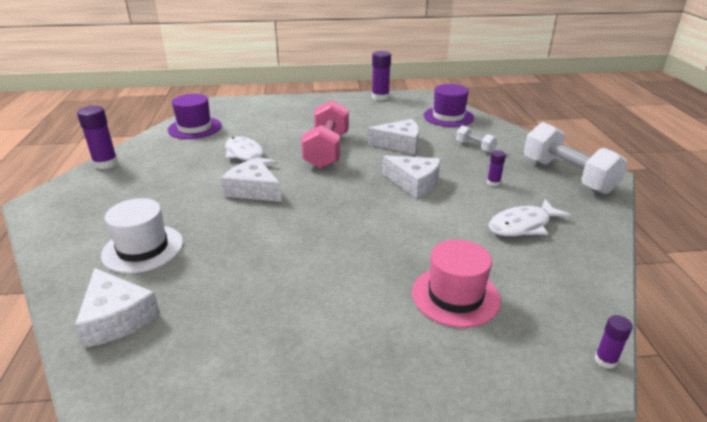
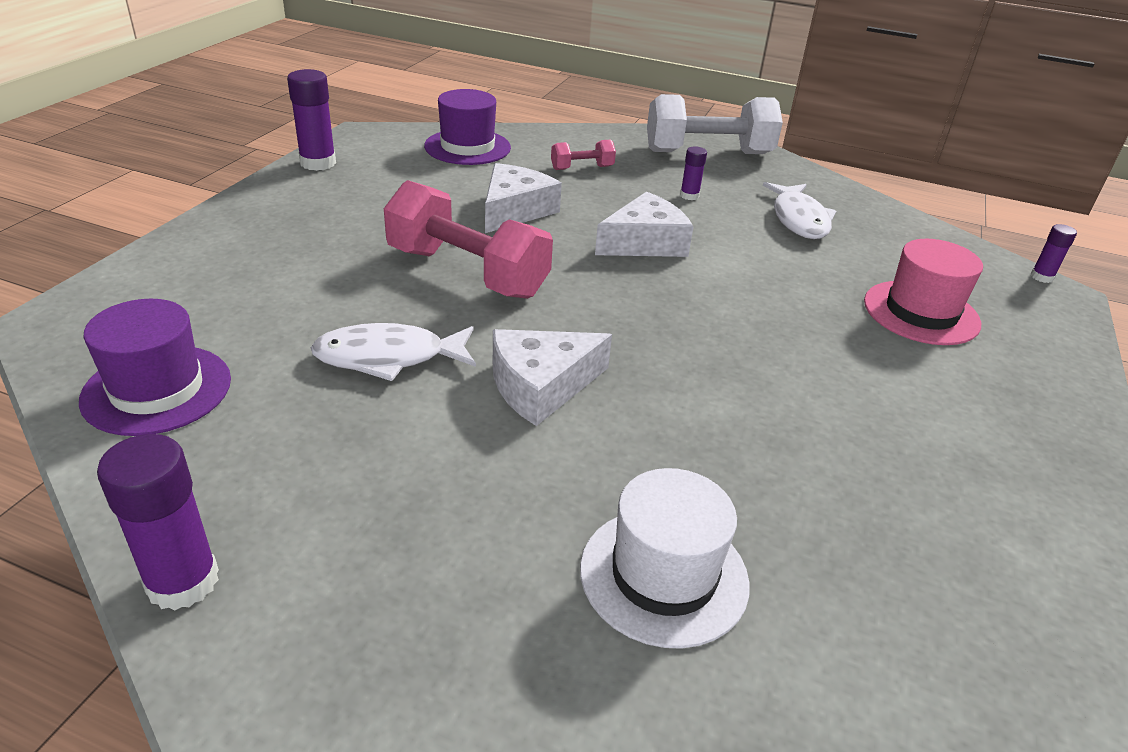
camera: 65 degrees left, 5 degrees up
(117, 317) = (881, 648): white cheese -> none
(475, 147) = (582, 168): white dumbbell -> pink dumbbell

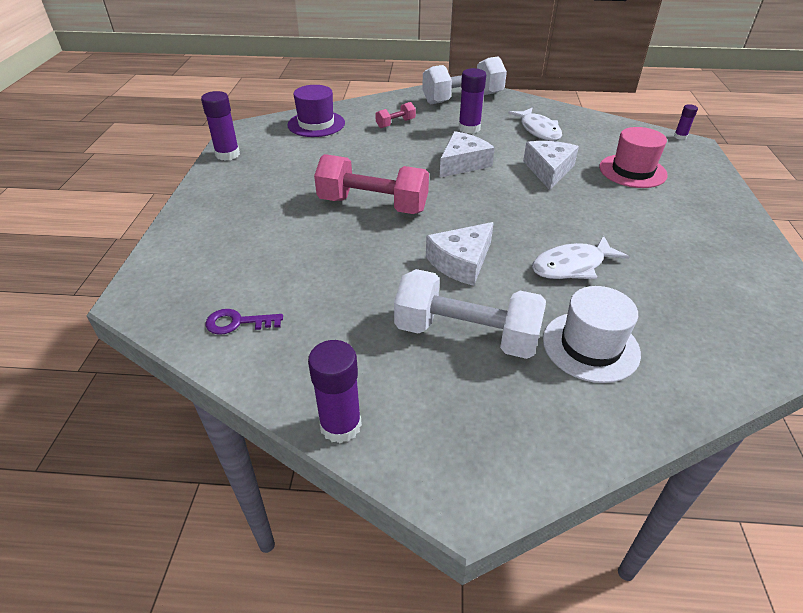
camera: 15 degrees left, 5 degrees up
(157, 389) = (237, 323): purple hat -> purple key
(388, 357) = (363, 268): white fish -> white fish (572, 266)
(471, 498) = (466, 335): none -> white dumbbell
(515, 210) = (374, 159): white cheese -> white cheese (548, 170)
(689, 196) = (469, 128): purple glue stick -> purple glue stick, size x1.83

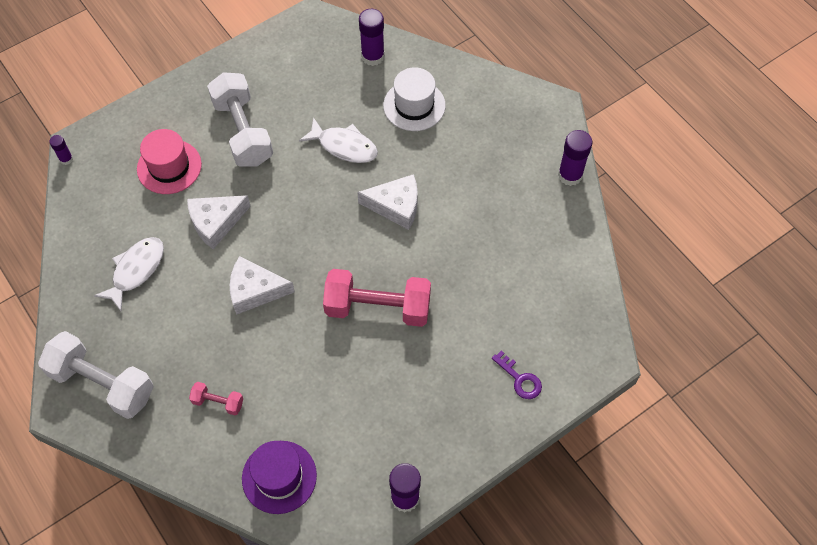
camera: 130 degrees left, 20 degrees up
(237, 323) = (563, 280): purple key -> purple key (520, 379)
(373, 205) = (378, 307): pink dumbbell -> pink dumbbell turned 60 degrees counterclockwise
(466, 335) = (459, 163): white dumbbell -> white dumbbell (243, 132)
(469, 128) = (177, 329): purple glue stick -> purple glue stick (373, 56)

